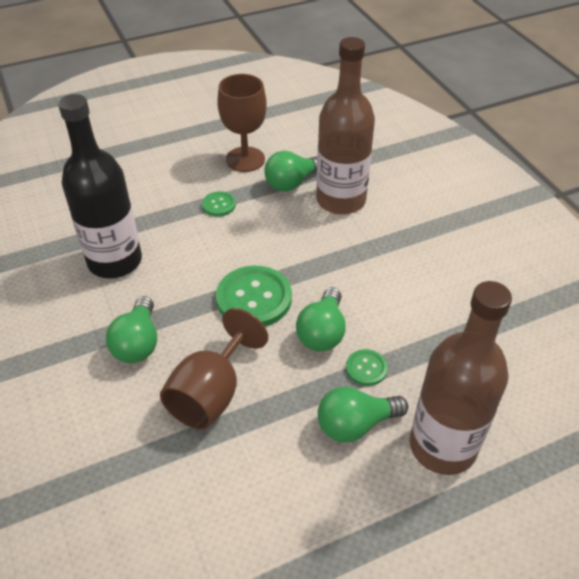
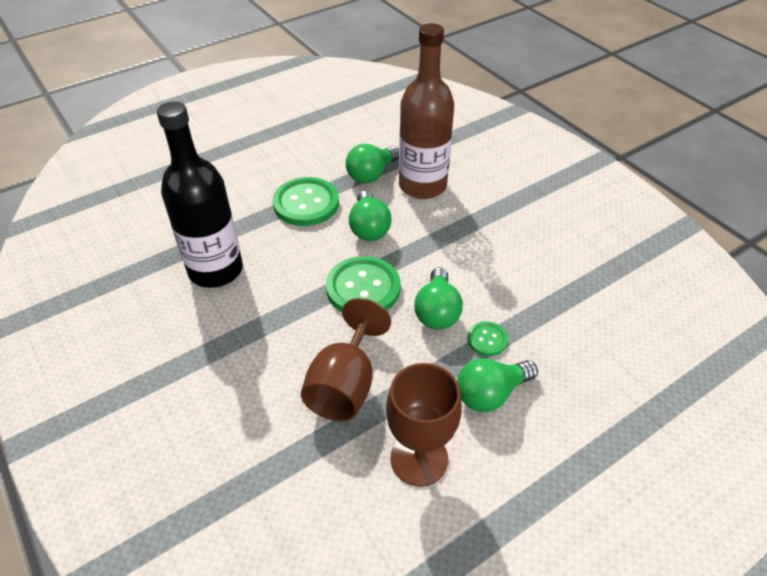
camera: 10 degrees left, 0 degrees up
(138, 343) = (259, 347): green light bulb -> green light bulb (369, 228)
(219, 205) = (306, 203): green button -> green button, size x1.99
(245, 159) = (321, 157): brown goblet -> brown goblet (419, 459)
(442, 446) = (576, 401): brown bottle -> none

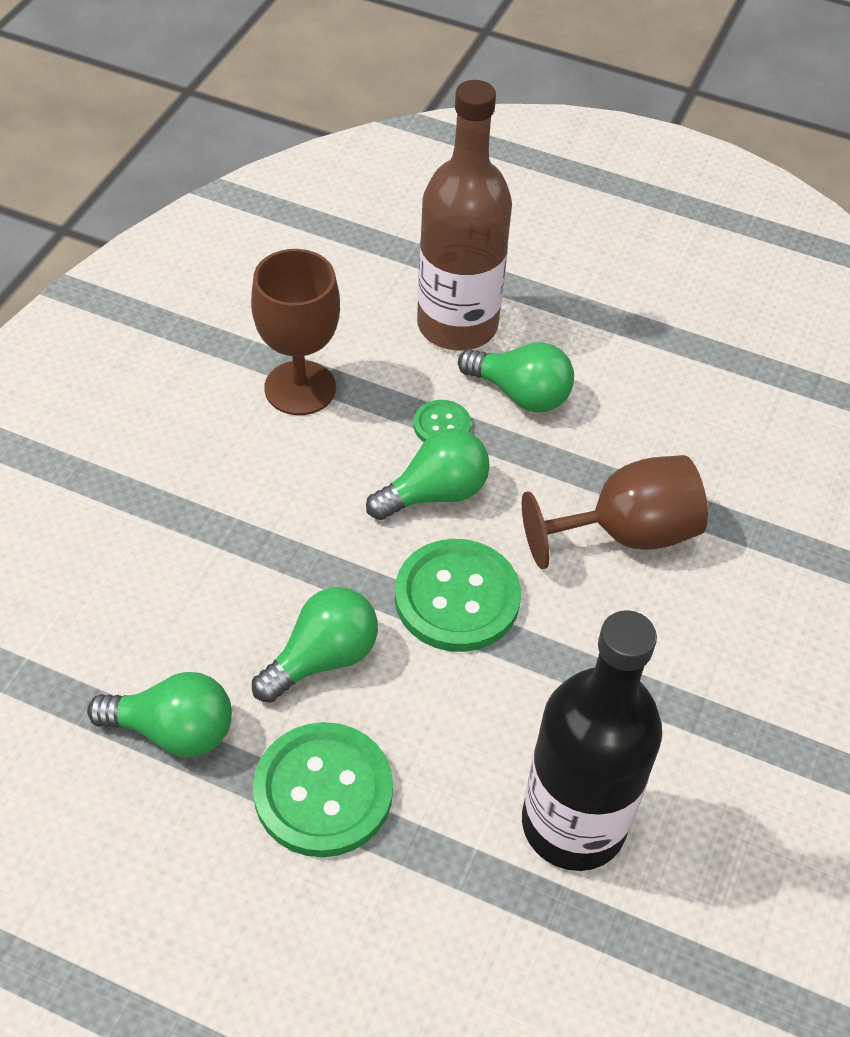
camera: 125 degrees left, 5 degrees up
(419, 459) = (654, 422): brown goblet -> brown goblet (300, 388)
(422, 185) = (160, 635): brown bottle -> brown bottle (457, 325)

